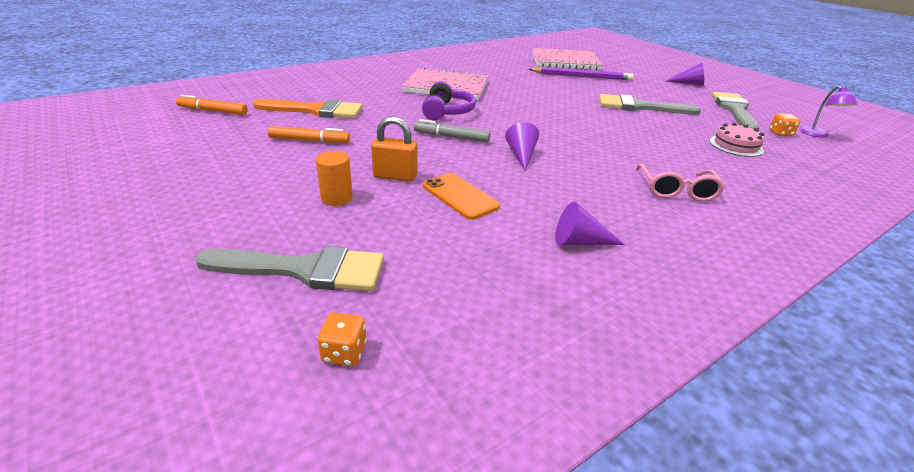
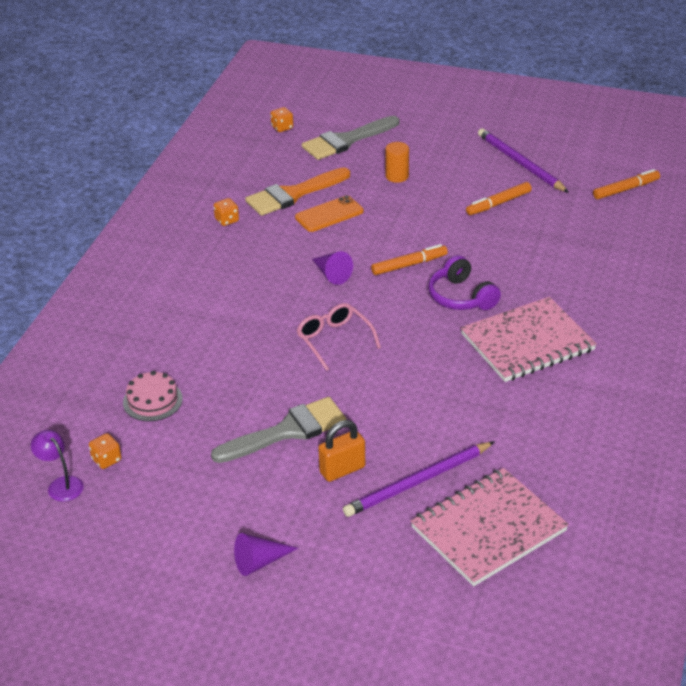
camera: 145 degrees right, 5 degrees up
(220, 156) = (520, 163): none -> purple pencil
(315, 111) = (561, 233): orange brush -> orange brush (293, 194)
(395, 176) = (390, 207): orange padlock -> orange padlock (342, 470)
(451, 137) = (409, 265): grey marker -> orange marker
(460, 196) = (329, 214): orange phone -> orange phone turned 45 degrees counterclockwise
(580, 242) = (227, 220): purple cone -> orange dice
(676, 190) = (187, 298): pink glasses -> pink glasses (334, 340)
(734, 110) = (170, 497): grey brush -> none

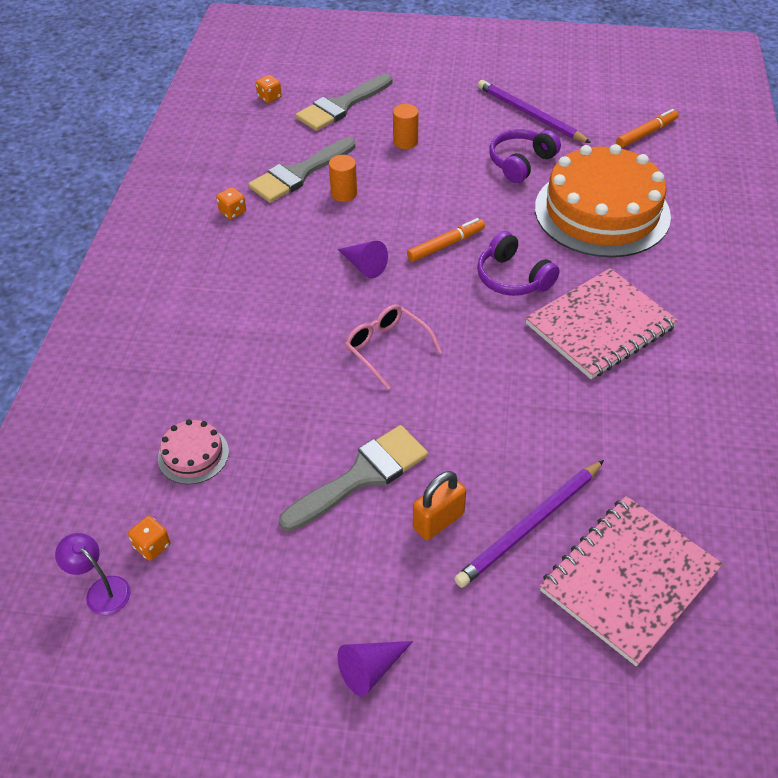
camera: 10 degrees left, 10 degrees up
(293, 194) = (299, 174): orange brush -> grey brush
(329, 214) = (344, 193): orange phone -> orange cylinder
(498, 203) = (521, 163): orange marker -> purple headphones
(560, 251) = (602, 212): none -> orange cake

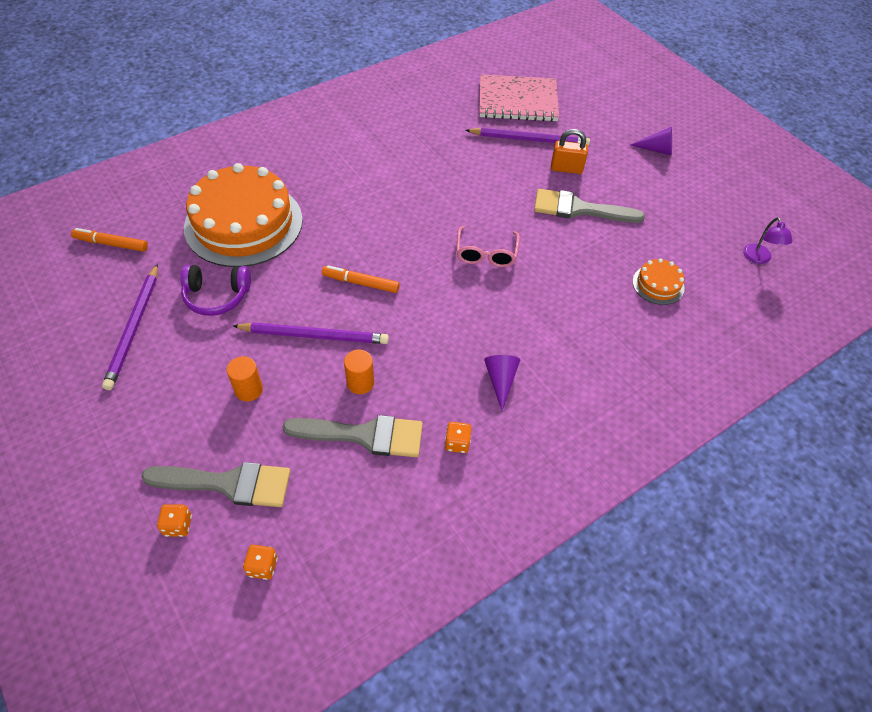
camera: 135 degrees left, 5 degrees up
(152, 546) = (717, 258): orange dice -> orange dice (178, 525)
(193, 455) = (658, 284): pink cake -> orange cake
(364, 266) = (428, 313): purple cone -> purple cone (500, 381)
(418, 193) = (314, 335): none -> purple pencil
(512, 278) = (360, 232): purple headphones -> none
(600, 326) = (364, 175): pink notebook -> none

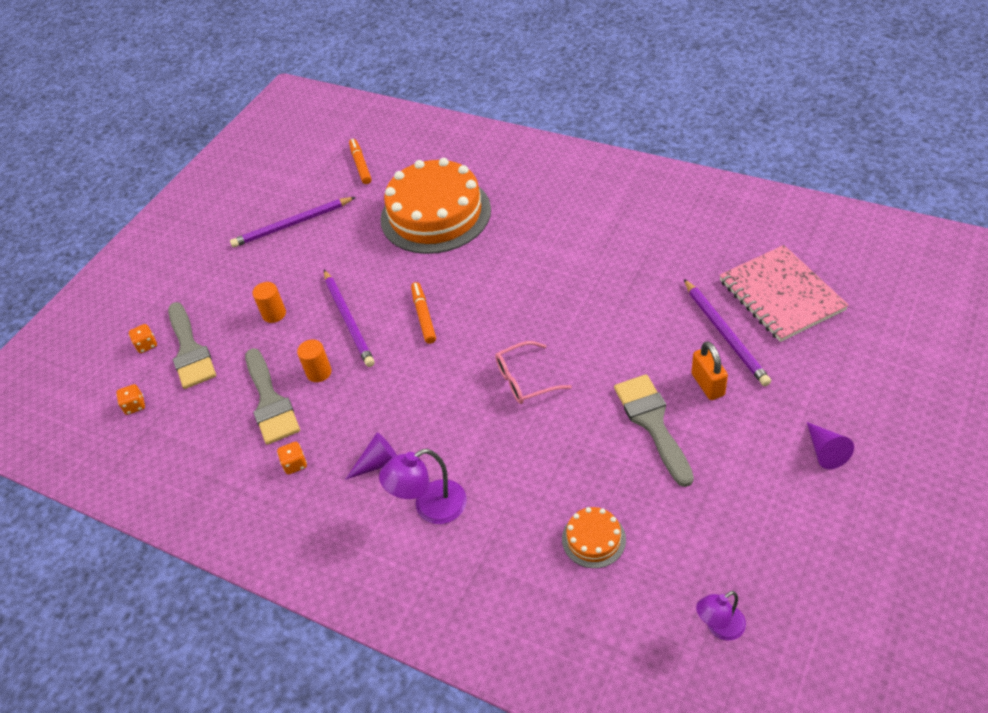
camera: 70 degrees right, 5 degrees down
(217, 296) = (350, 245): purple headphones -> none
(571, 364) = (430, 508): none -> purple lamp

